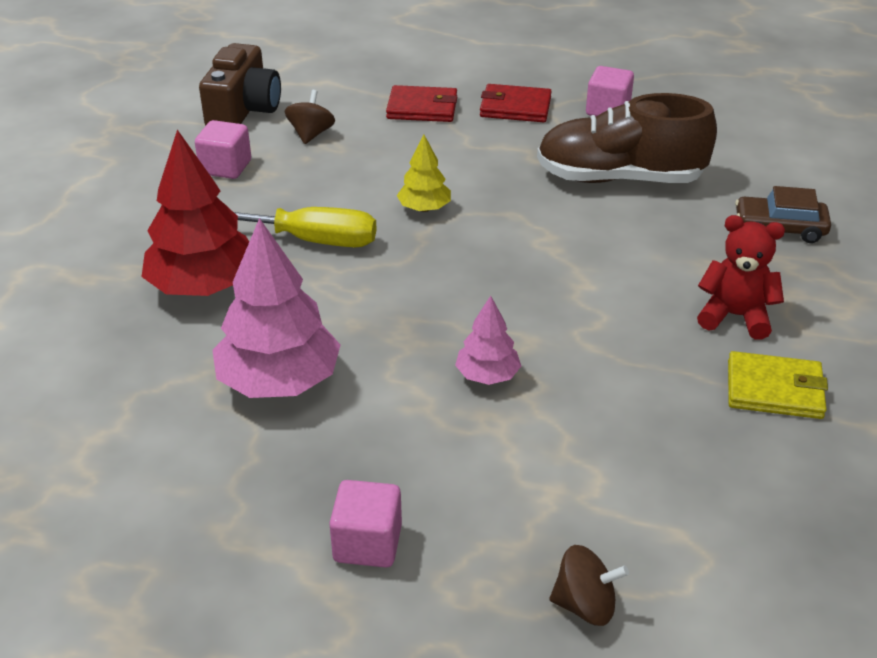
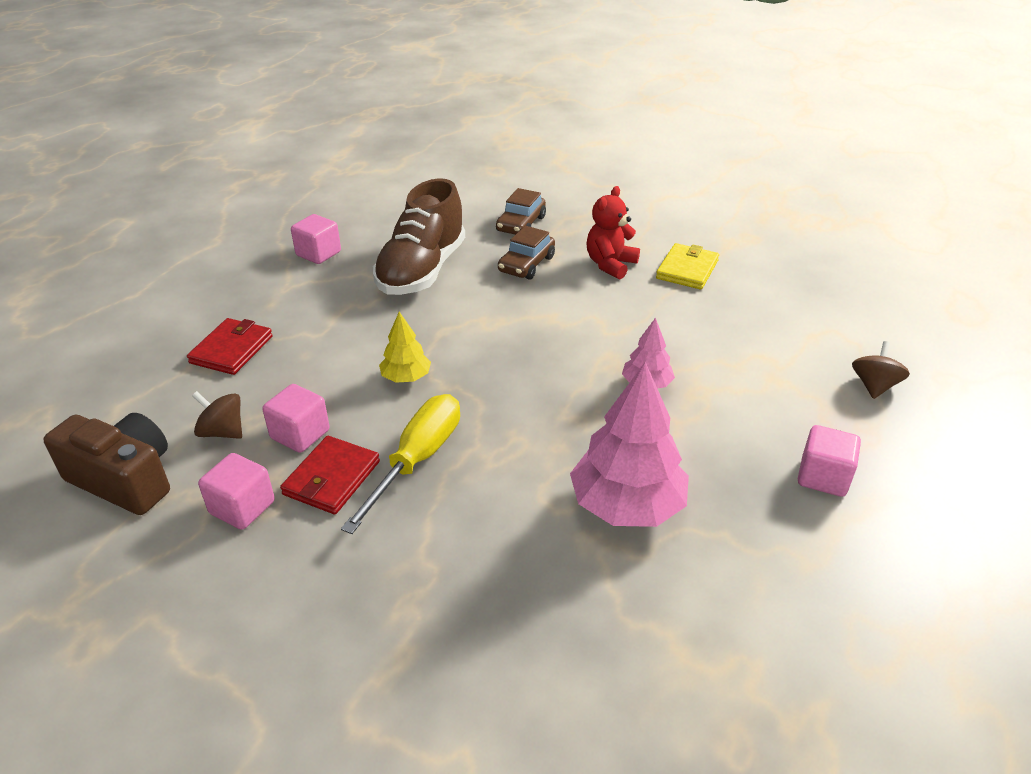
camera: 75 degrees left, 0 degrees up
(203, 287) = (463, 547): red tree -> none
(320, 171) = (300, 434): none -> pink cube
(515, 107) = (275, 297): red wallet -> red wallet (331, 478)
(685, 248) = (526, 264): none -> brown car

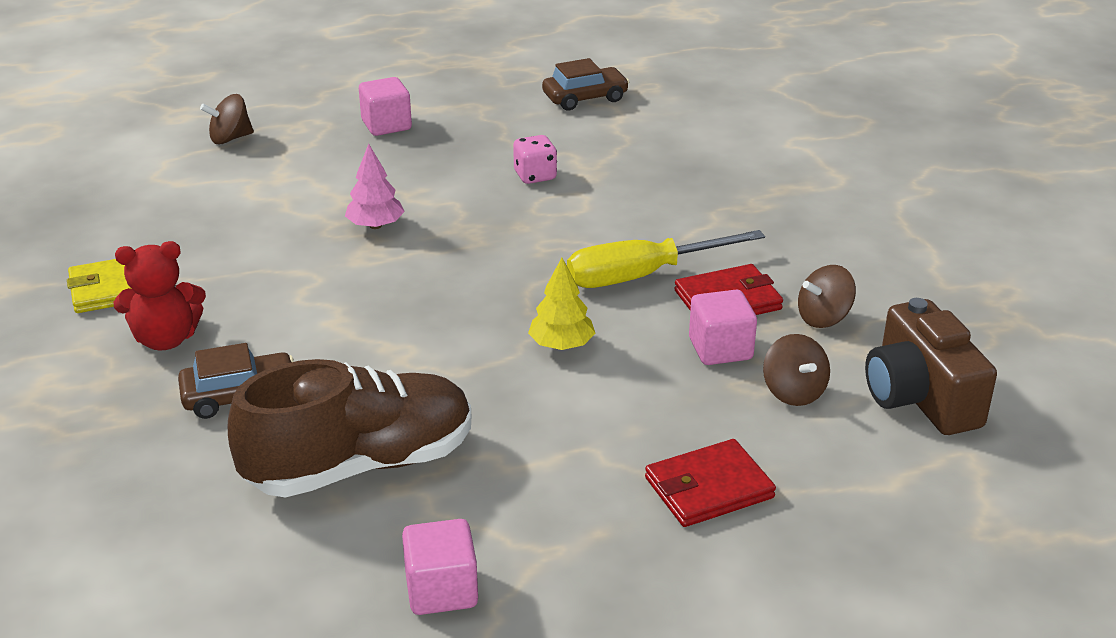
camera: 135 degrees left, 5 degrees down
(242, 507) = (823, 318): pink cube -> brown spinning top
(521, 224) = (128, 461): brown car -> brown car (585, 98)
(627, 505) = (535, 176): pink tree -> pink dice

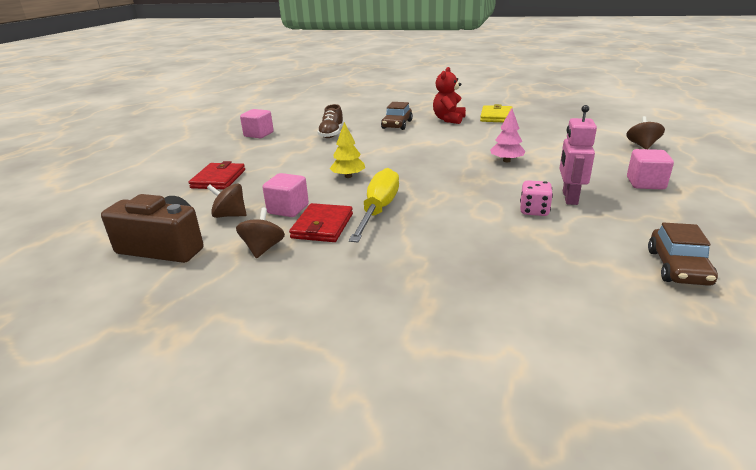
camera: 125 degrees right, 5 degrees down
(360, 465) = (331, 134): brown shoe -> brown shoe, size x0.52
(475, 162) = (569, 198): none -> pink robot

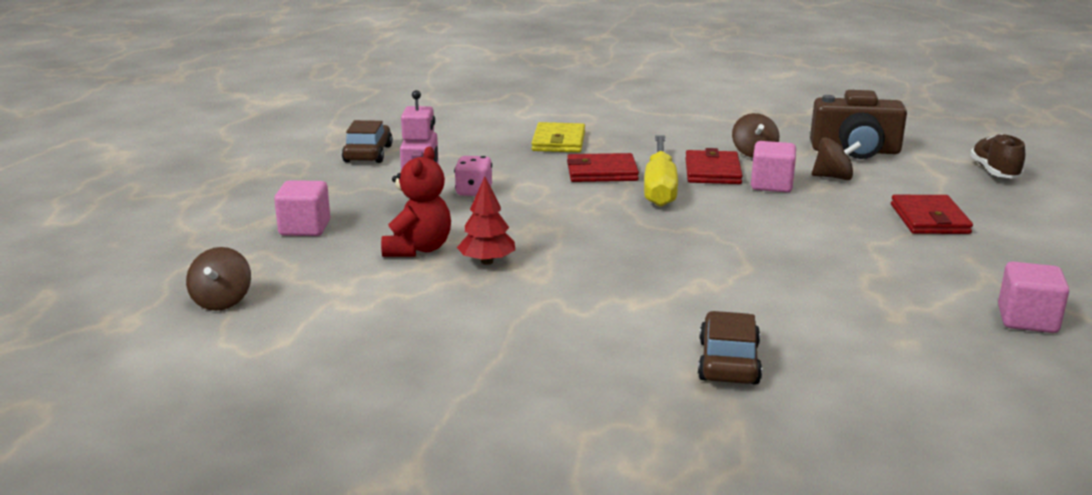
camera: 170 degrees right, 5 degrees down
(331, 134) = (859, 325): brown shoe -> brown shoe (994, 172)
(348, 176) = (734, 228): yellow tree -> none
(421, 229) = (601, 172): none -> red wallet
(449, 119) = (602, 387): red teddy bear -> red teddy bear (418, 249)
(496, 116) = (475, 403): yellow wallet -> yellow wallet (558, 141)
(506, 161) = (487, 261): pink tree -> red tree

